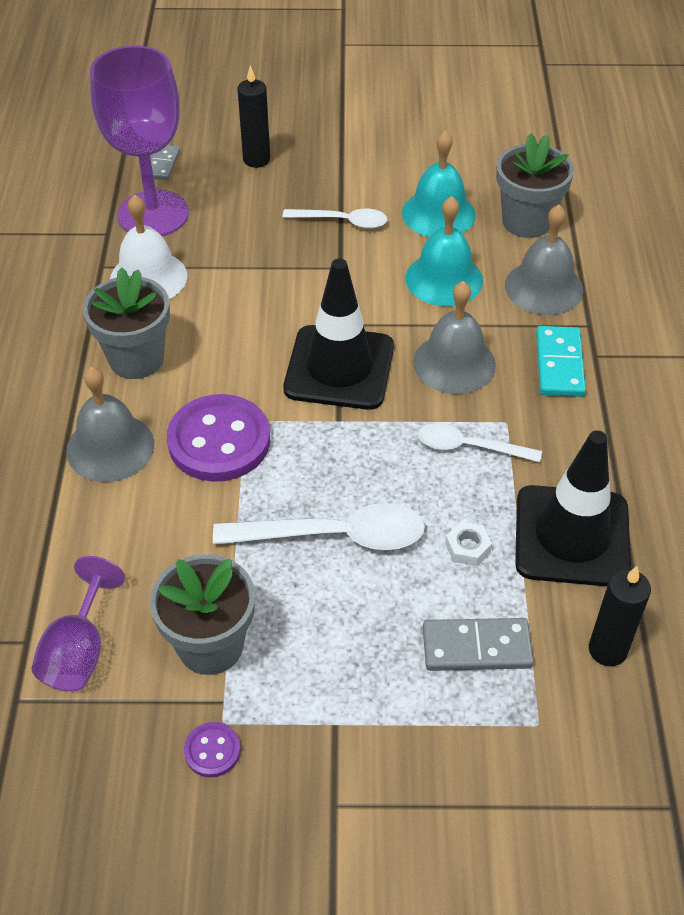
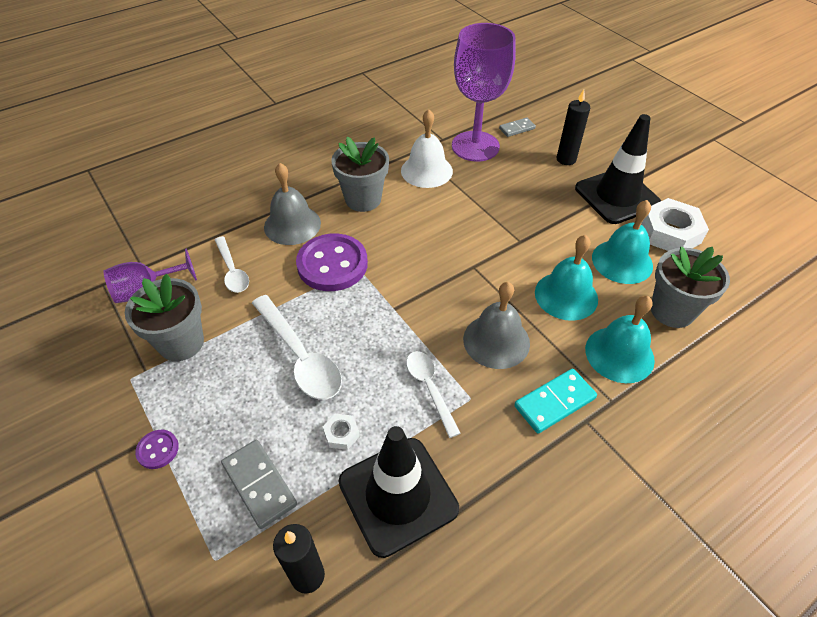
camera: 55 degrees right, 0 degrees up
(212, 751) = (107, 384): purple button -> purple button (158, 450)
(339, 368) = (437, 286): black traffic cone -> black traffic cone (617, 196)
(342, 221) = (560, 221): white spoon -> white spoon (232, 271)
(434, 158) = (670, 232): none -> white nut
(544, 287) = (619, 354): grey bell -> turquoise bell

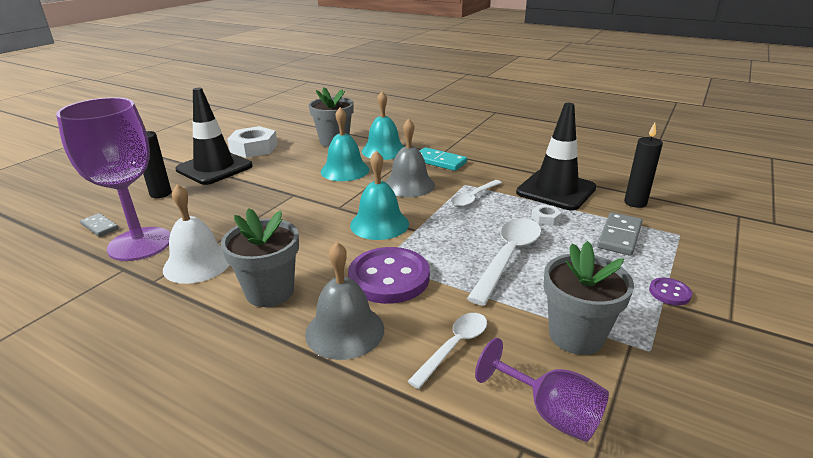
camera: 115 degrees left, 20 degrees down
(622, 261) = (295, 158): turquoise bell -> turquoise bell (379, 224)

